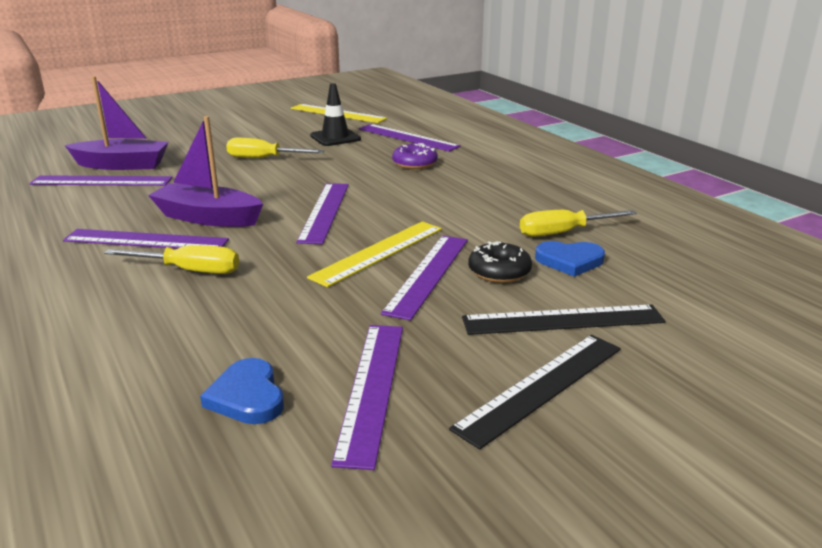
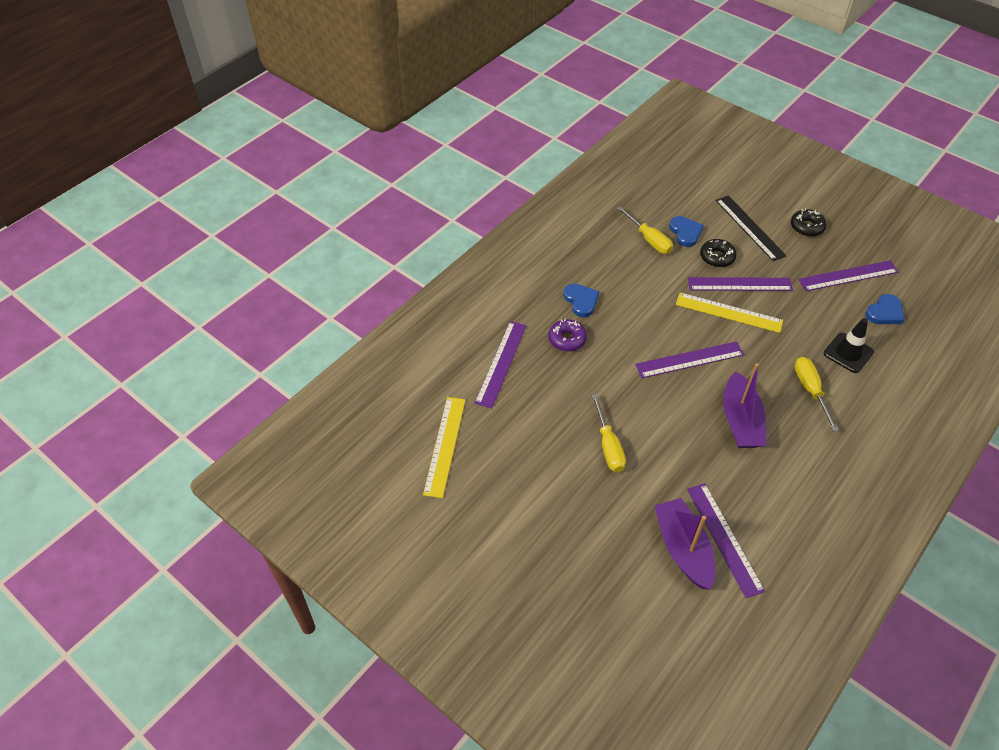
camera: 110 degrees left, 25 degrees up
(146, 240) = (793, 436): purple ruler -> none
(335, 138) = (526, 416): black traffic cone -> black traffic cone (848, 353)
(467, 177) = (581, 301): none -> blue heart
(541, 386) = (806, 227): black ruler -> black donut

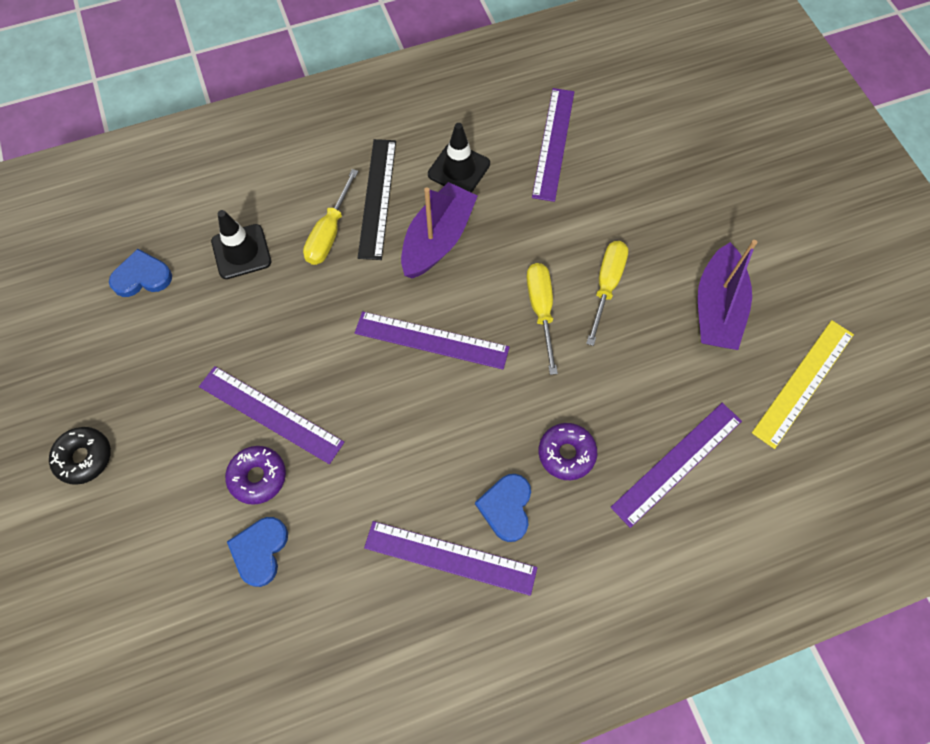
camera: 150 degrees left, 15 degrees up
(649, 239) = (324, 569): yellow screwdriver -> yellow screwdriver (541, 310)
(683, 549) = (600, 153): purple boat -> purple boat (717, 308)
(717, 257) = (258, 477): black donut -> purple donut
(728, 312) = (325, 379): yellow ruler -> none
(749, 227) = (161, 504): black ruler -> black ruler (377, 198)
(772, 479) = (459, 169): none -> black traffic cone
(848, 276) = (123, 348): purple ruler -> purple ruler (450, 557)

